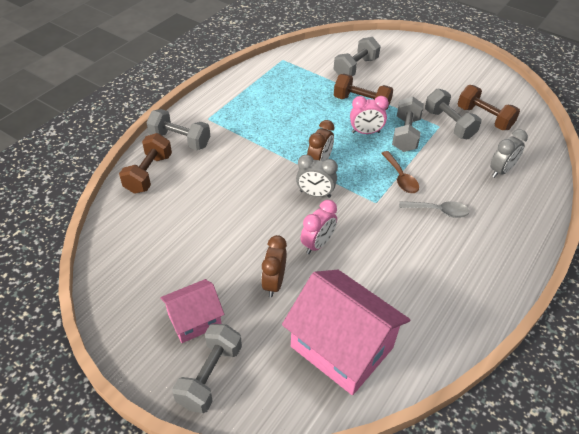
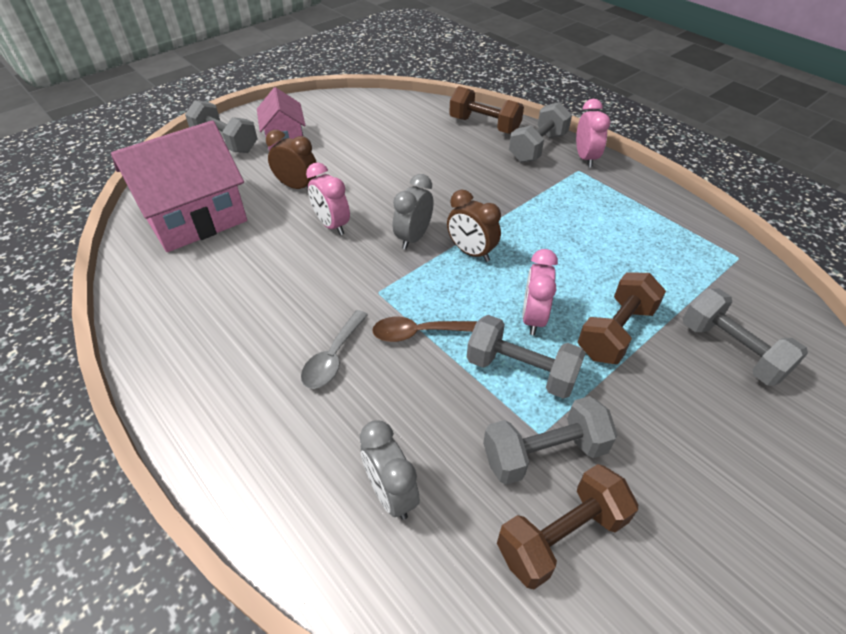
camera: 105 degrees right, 0 degrees up
(191, 115) = (585, 158): none -> pink clock

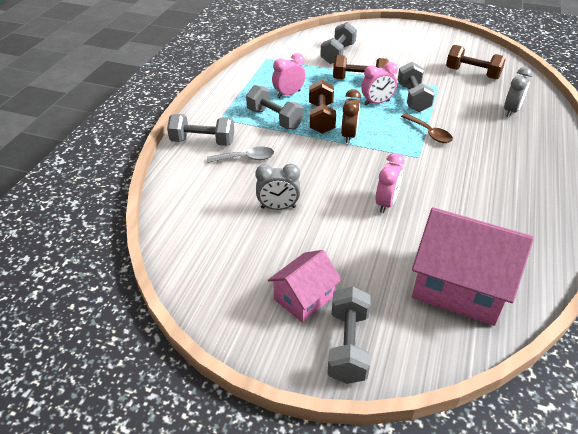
camera: 120 degrees left, 5 degrees down
(297, 187) = (364, 246): brown clock -> none
(333, 357) = (477, 153): grey spoon -> grey spoon (246, 158)
(413, 238) = (359, 162): grey clock -> grey clock (278, 207)
(484, 125) = (185, 177): brown dumbbell -> brown dumbbell (321, 118)
(544, 453) = (445, 83): grey dumbbell -> grey dumbbell (274, 119)
(585, 158) = (202, 119): pink clock -> pink clock (288, 94)

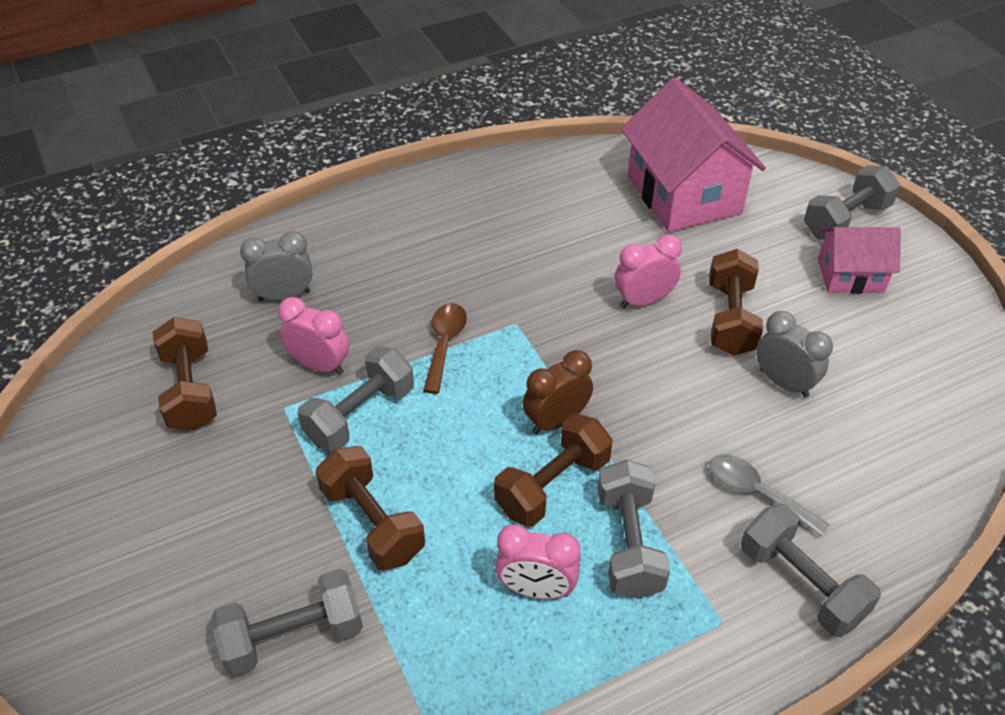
camera: 135 degrees left, 5 degrees up
(336, 222) = (730, 319): none -> brown dumbbell
(377, 103) = (425, 449): pink clock -> pink clock (320, 365)

